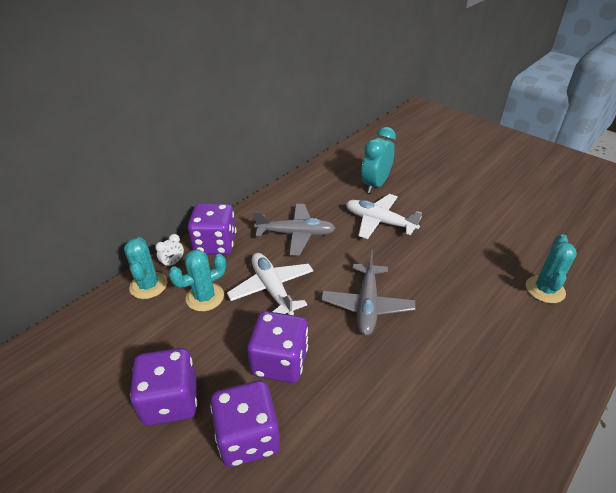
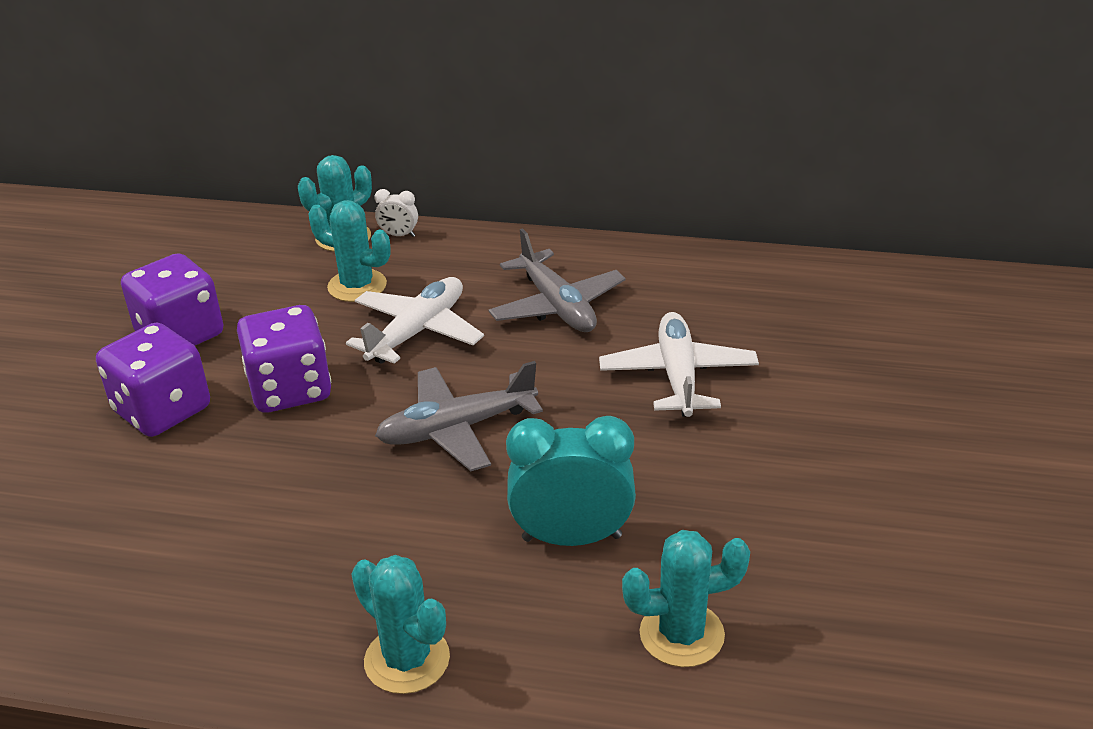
camera: 60 degrees right, 5 degrees down
(215, 244) = (466, 249): purple dice -> none
(375, 184) = (787, 336): turquoise clock -> turquoise clock (572, 538)
(531, 388) = (407, 660): none -> turquoise cactus

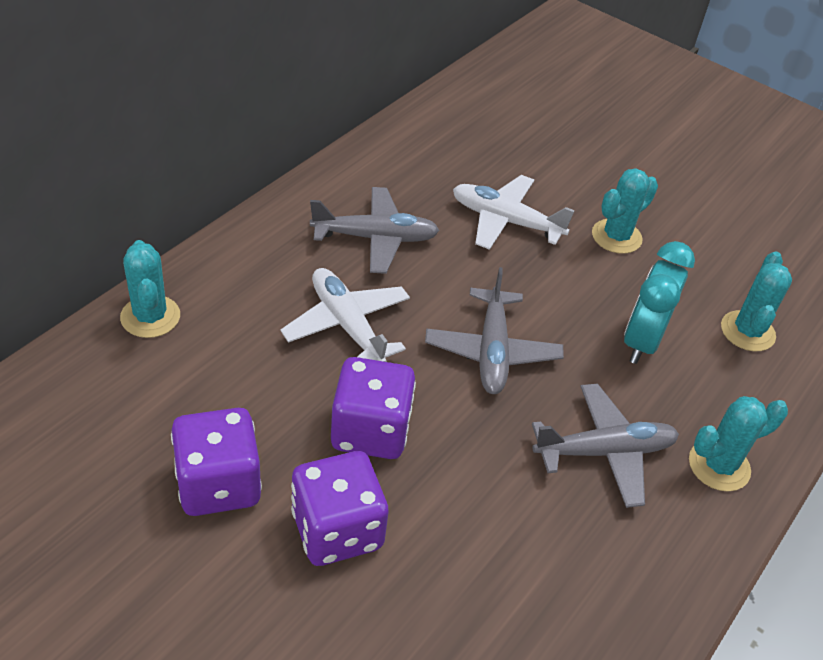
camera: 70 degrees left, 10 degrees up
(357, 286) = (244, 336): turquoise cactus -> turquoise cactus (616, 237)
(365, 553) = (604, 452): none -> grey plane
(399, 235) = (183, 281): white clock -> none

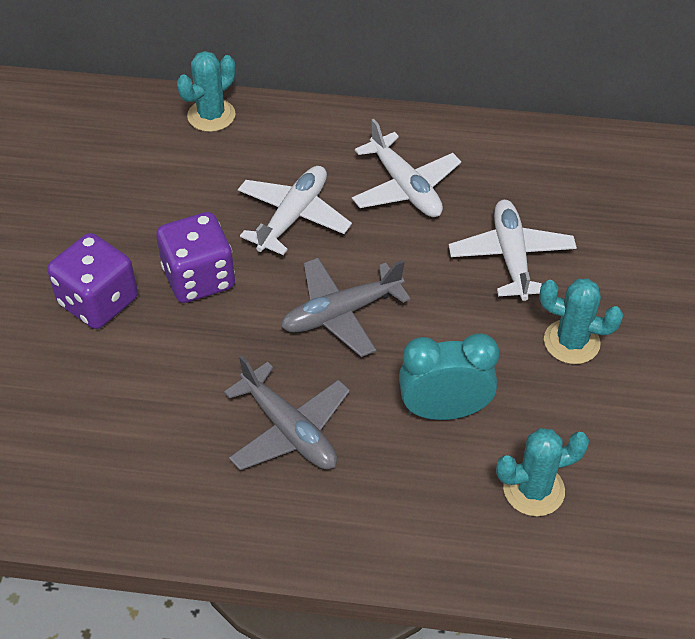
camera: 65 degrees right, 5 degrees up
(218, 484) = (94, 224): purple dice -> none
(375, 238) = (405, 187): grey plane -> white plane
(719, 466) = (336, 518): turquoise cactus -> none

